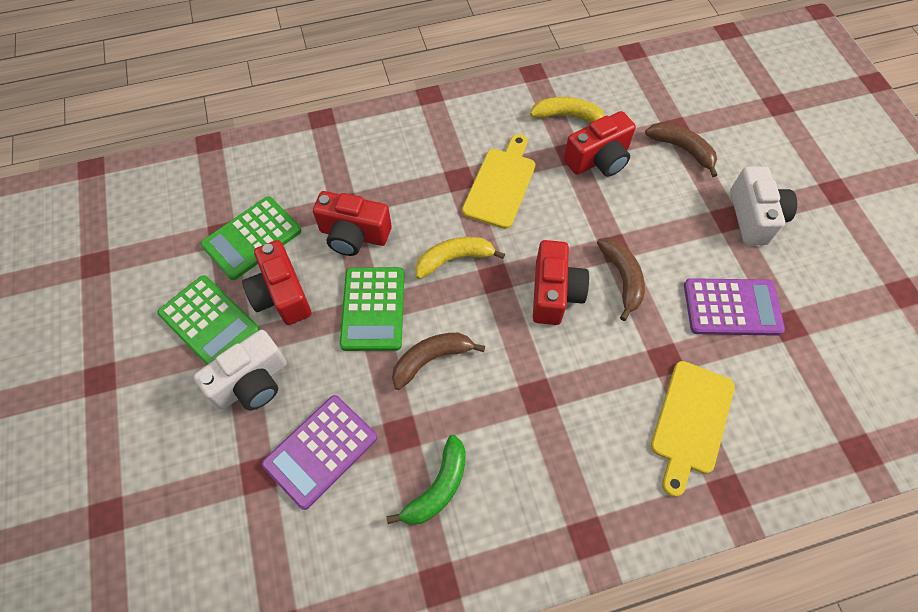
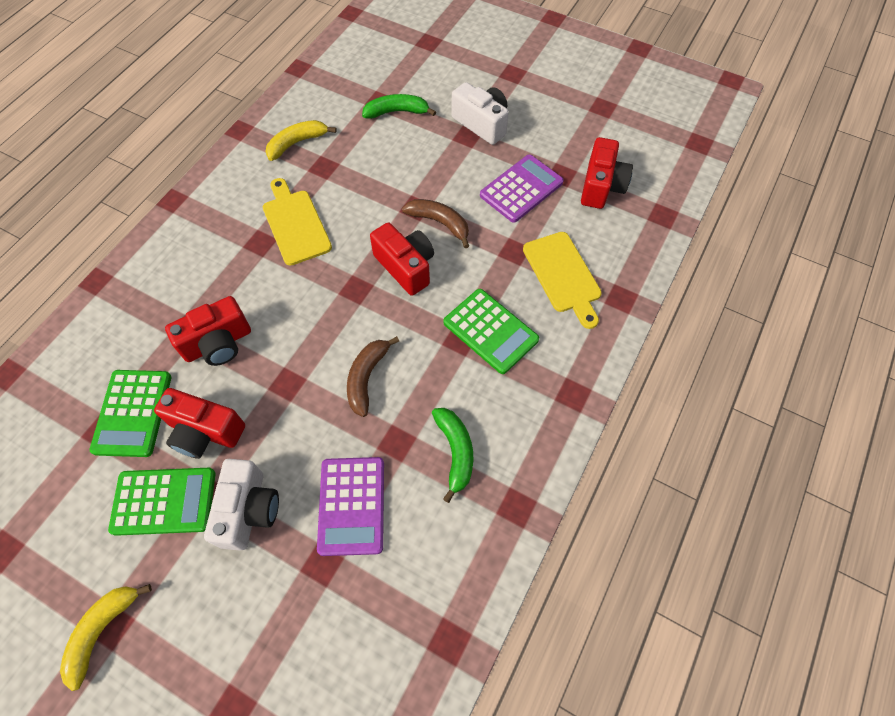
camera: 45 degrees left, 0 degrees up
(373, 309) = (289, 381): green calculator -> green calculator (490, 331)
(454, 259) = (314, 300): yellow banana -> yellow banana (102, 631)
(598, 159) = (348, 157): red camera -> red camera (601, 186)
(682, 149) = (397, 112): brown banana -> green banana

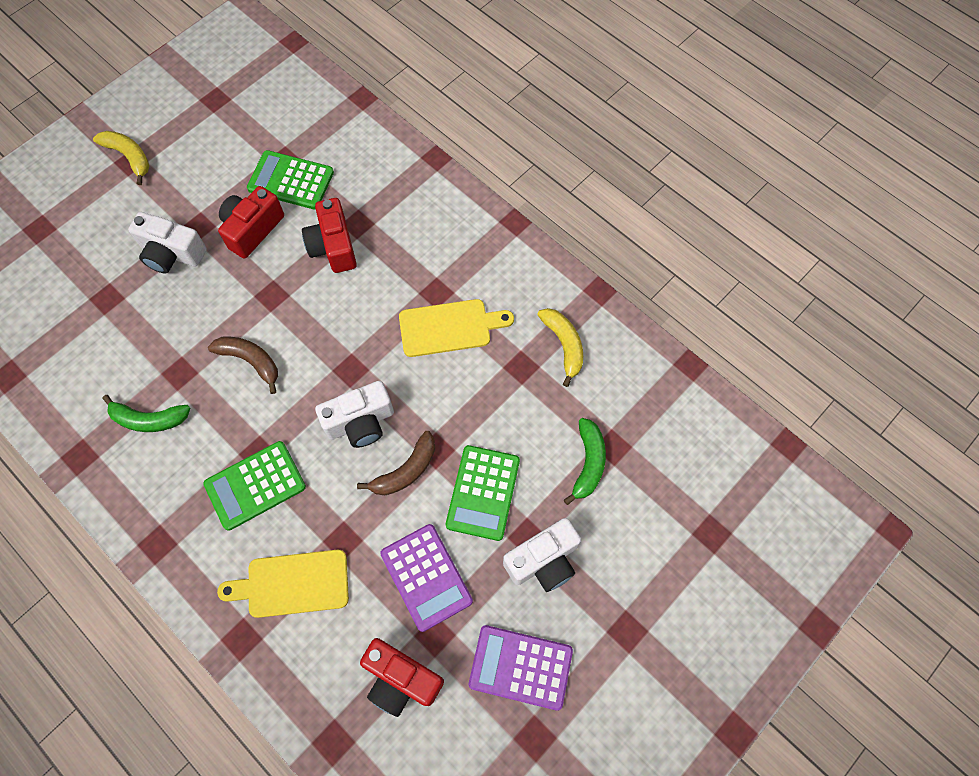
camera: 105 degrees right, 5 degrees up
(164, 501) = (205, 198): green calculator -> green calculator (483, 492)
(352, 505) = (141, 327): purple calculator -> purple calculator (520, 667)
(406, 267) = (360, 422): red camera -> white camera

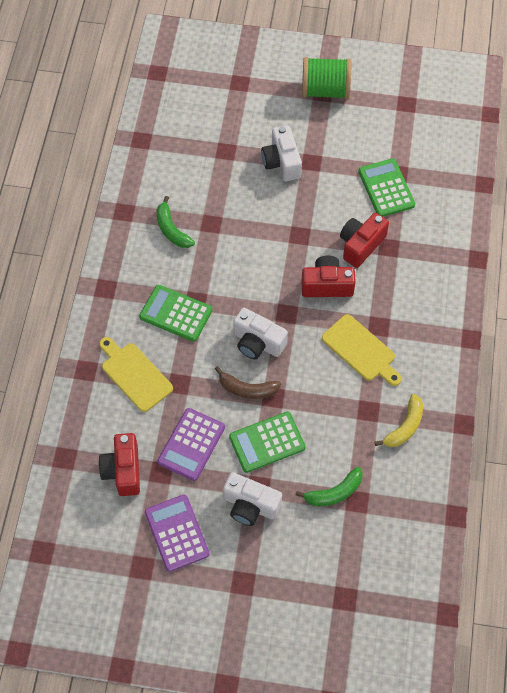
camera: 55 degrees right, 5 degrees down
(129, 157) = (325, 90): yellow banana -> green spool
(250, 361) = (248, 255): brown banana -> none
(252, 229) = (334, 192): red camera -> red camera (327, 285)

